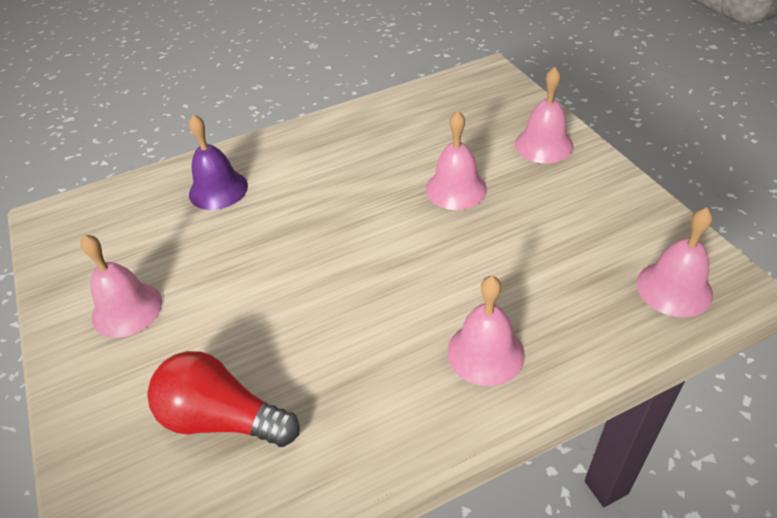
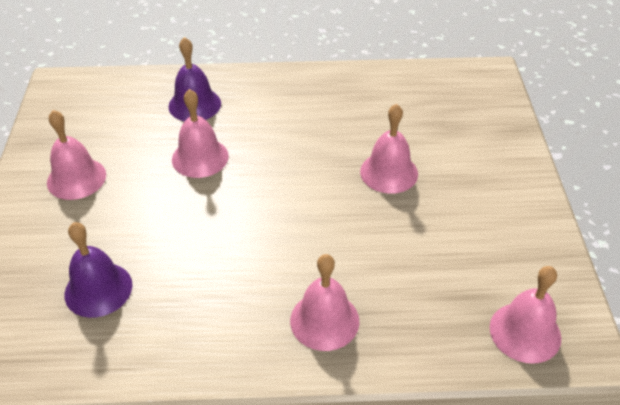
camera: 20 degrees right, 0 degrees up
(223, 418) = (98, 289): red light bulb -> purple bell
(543, 145) = (494, 159): pink bell -> pink bell (200, 157)

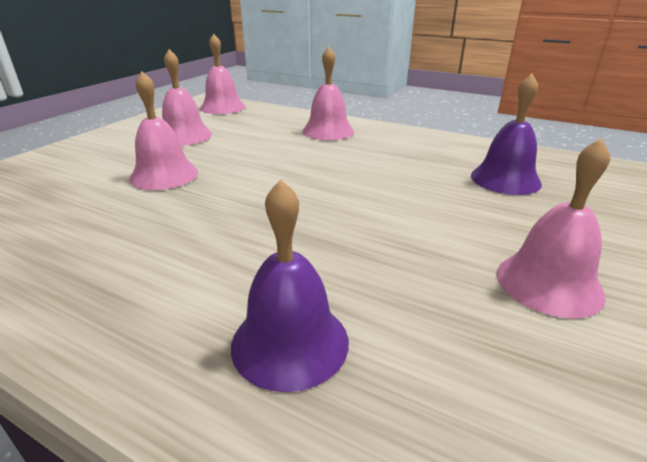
camera: 150 degrees left, 15 degrees down
(200, 157) = (344, 249): pink bell -> pink bell (184, 136)

